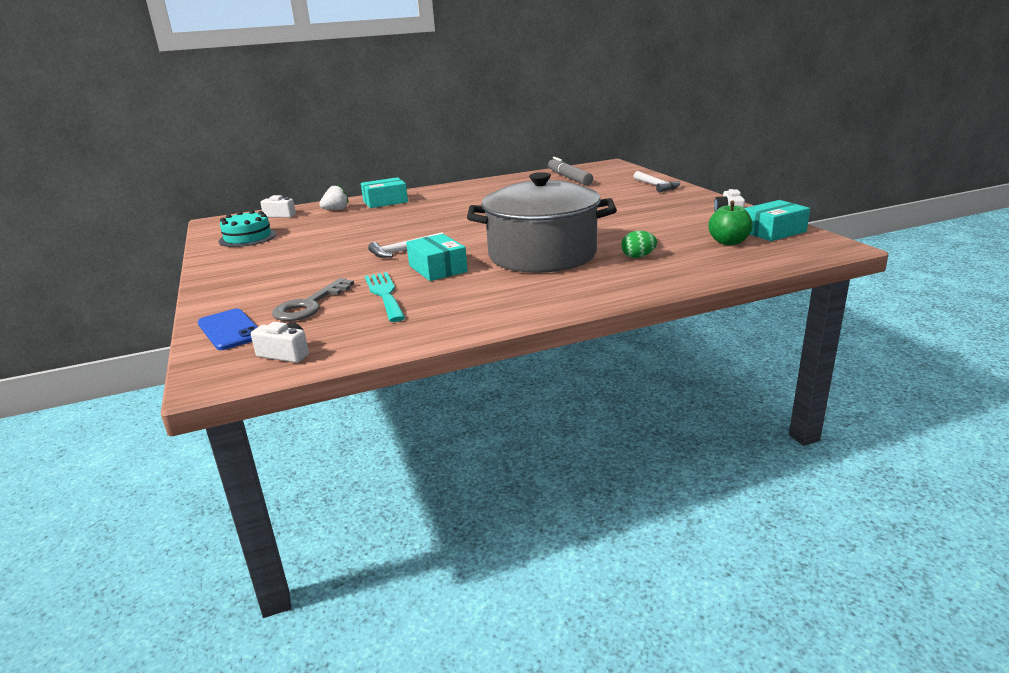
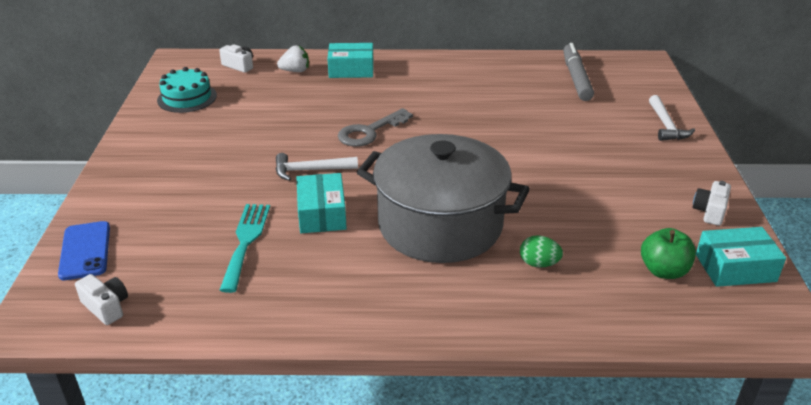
camera: 20 degrees right, 10 degrees up
(309, 305) = (171, 235): grey key -> grey key (369, 132)

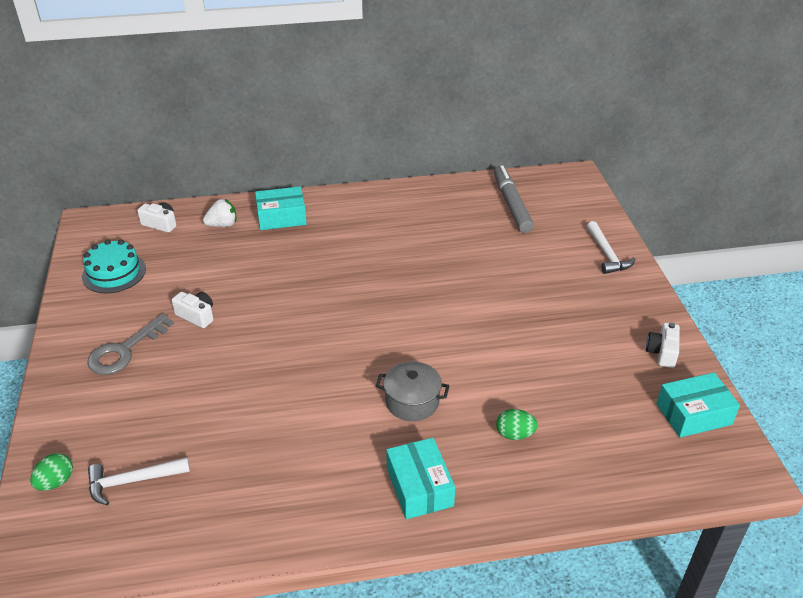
camera: 10 degrees left, 5 degrees up
(85, 251) = (56, 482): blue phone -> green egg
(106, 307) = (98, 547): white camera -> white camera (197, 316)
(246, 241) = (222, 447): turquoise fork -> none
(310, 170) = (268, 351): white hammer -> white hammer (133, 481)
(322, 214) = (292, 403): turquoise box -> turquoise box (419, 487)
(369, 132) = (318, 295): grey key -> grey key (124, 350)
(440, 225) = (412, 401): grey pot -> grey pot, size x0.44
(663, 271) = (630, 426): green apple -> none

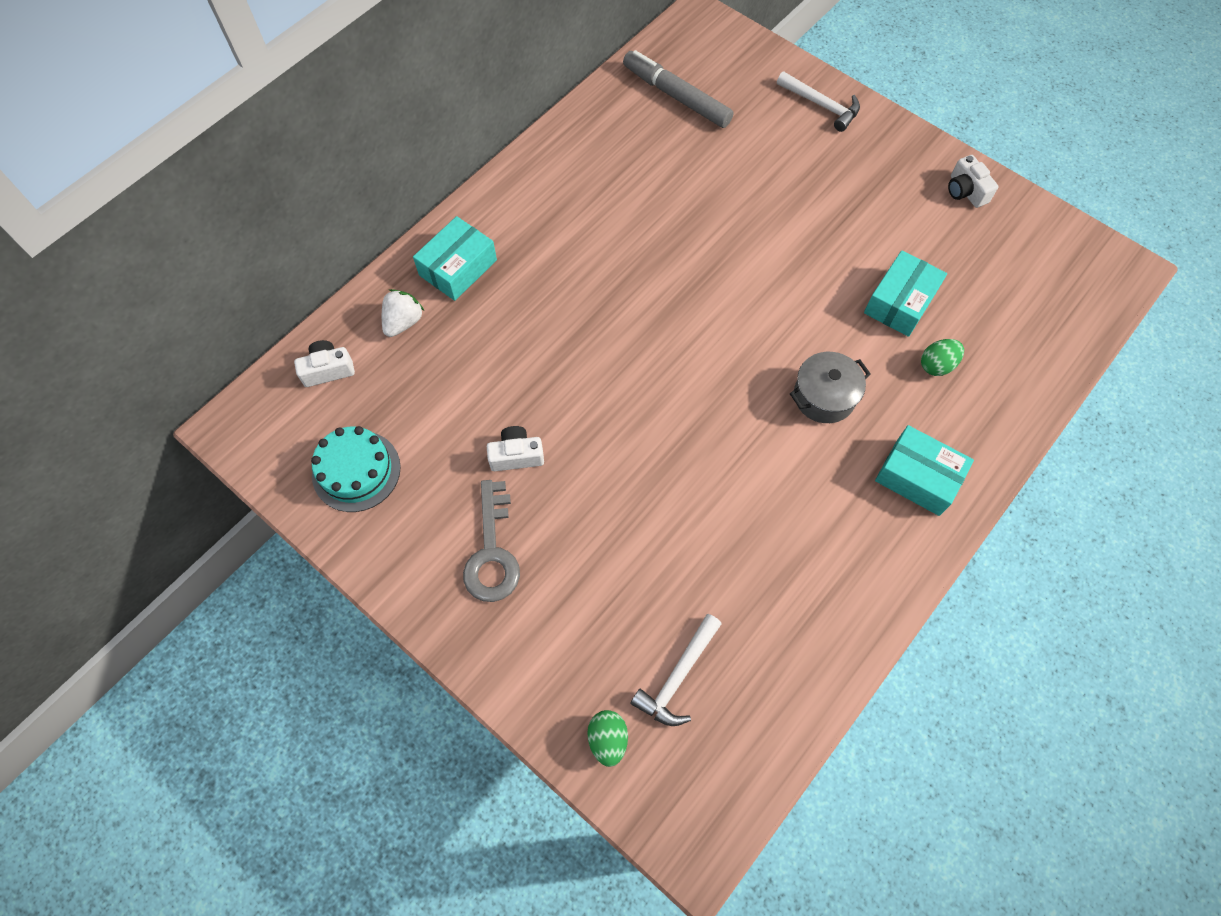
camera: 40 degrees left, 25 degrees up
(693, 414) = (1043, 240): turquoise box -> turquoise box (900, 302)

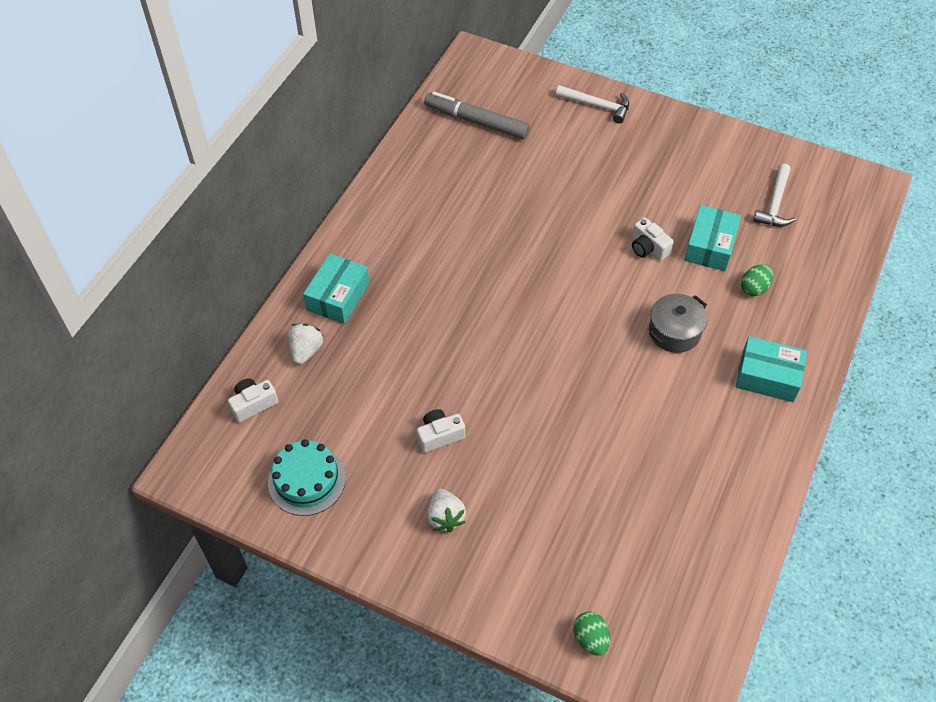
camera: 15 degrees left, 10 degrees down
(492, 552) = (445, 517): grey key -> white strawberry
(678, 676) = (630, 575): white hammer -> white hammer (775, 203)
(965, 191) = (733, 150): white camera -> white camera (648, 248)

